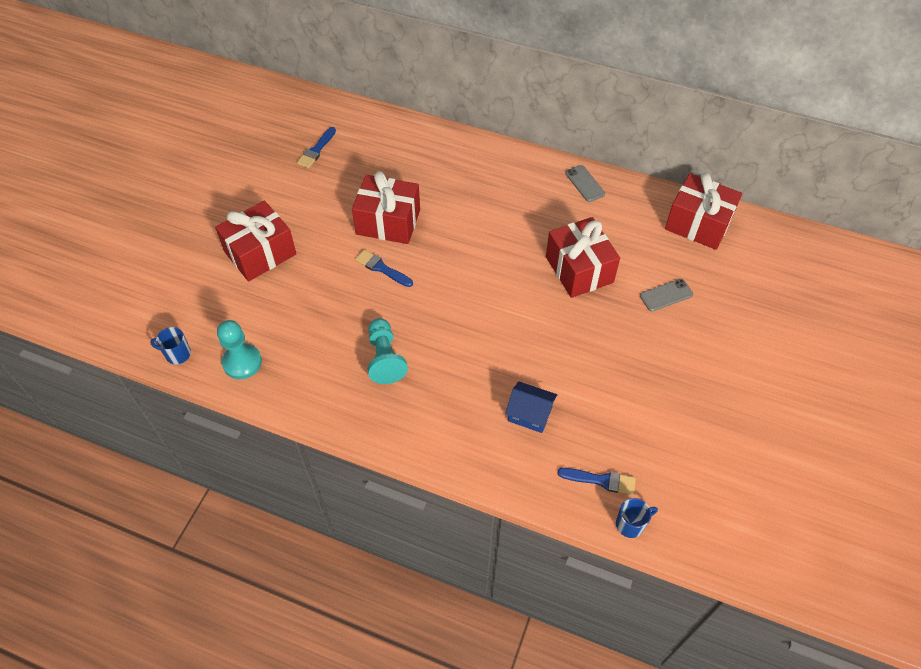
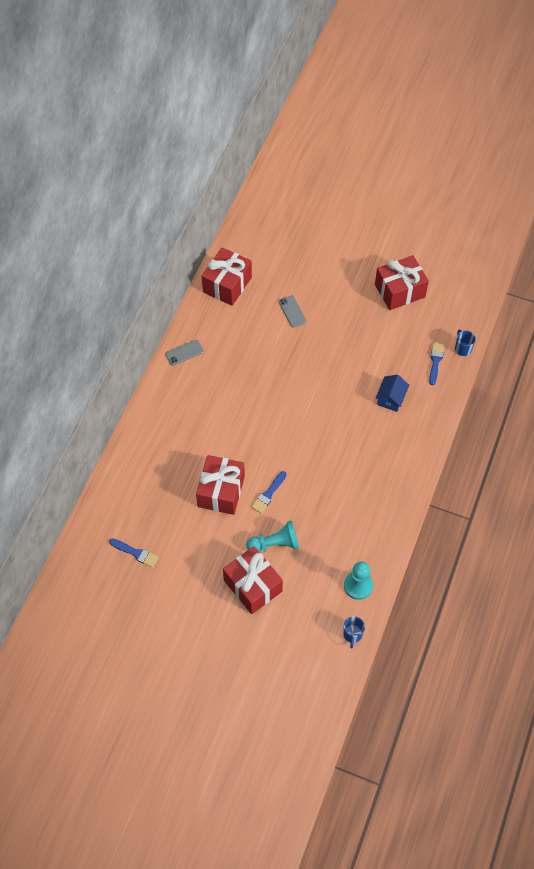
camera: 90 degrees left, 5 degrees up
(385, 358) = (350, 488): turquoise pawn -> turquoise pawn (275, 544)
(579, 269) = (269, 362): red gift -> red gift (399, 291)

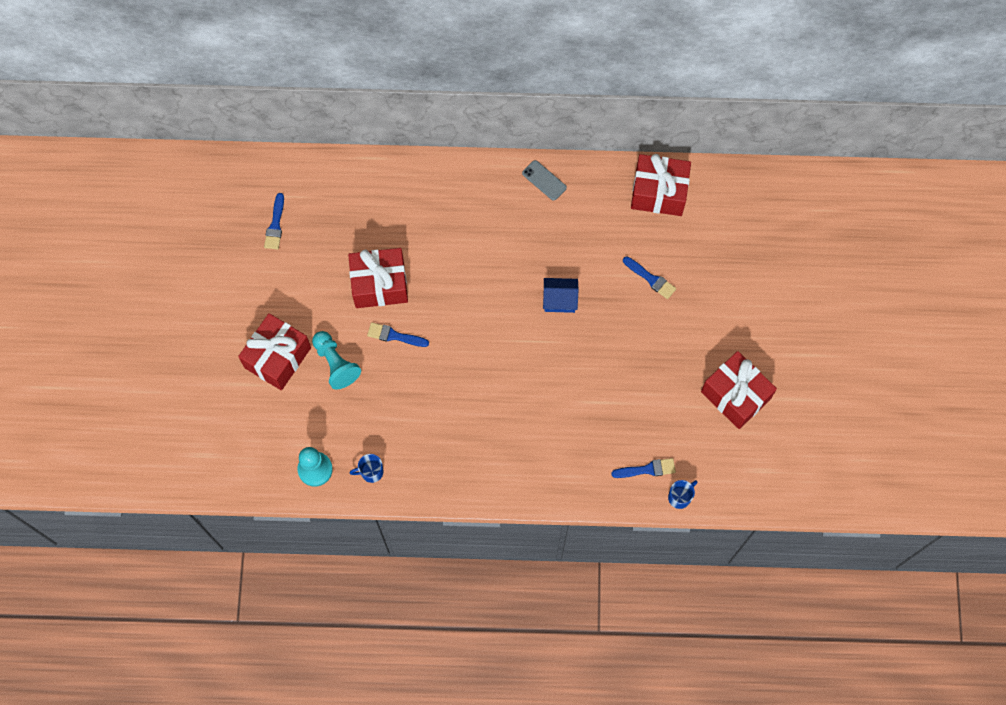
camera: 70 degrees right, 10 degrees up
(292, 311) = (651, 279): grey phone -> blue brush
(352, 634) = (255, 481): blue mug -> blue mug (371, 472)
(391, 398) = (573, 432): blue house -> blue house (559, 300)

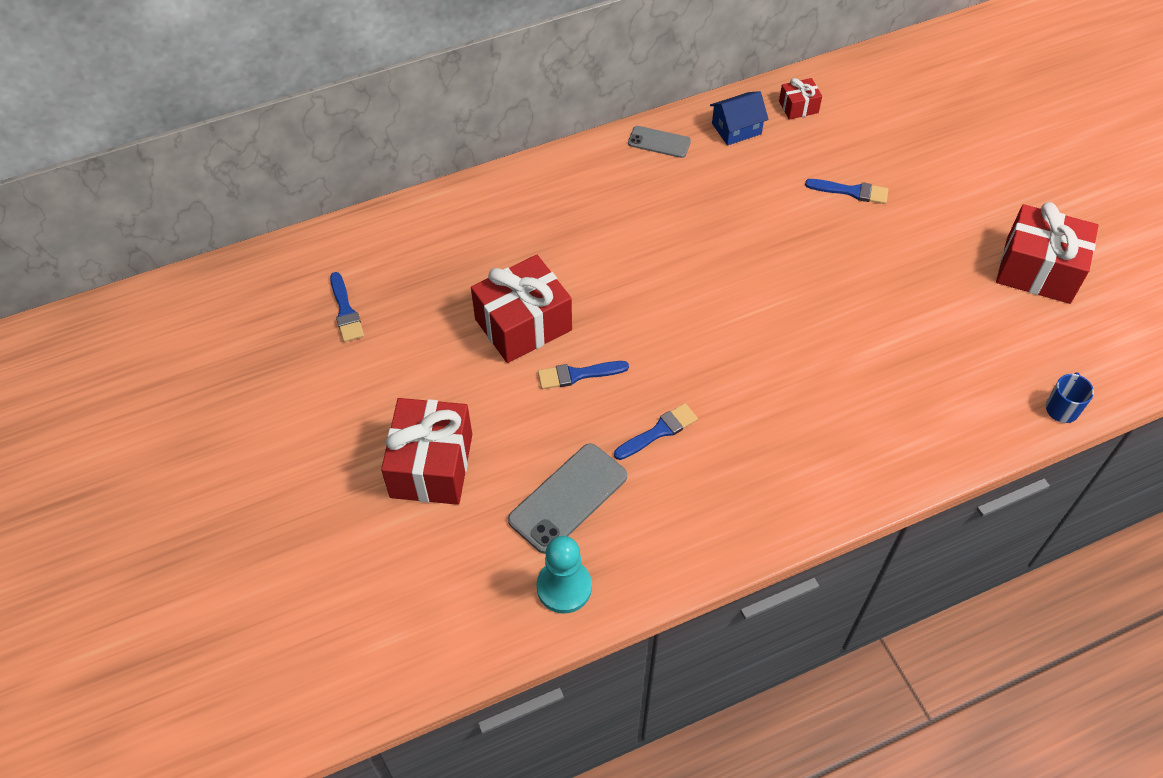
camera: 25 degrees left, 15 degrees down
(335, 363) = (517, 440): turquoise pawn -> none
(346, 415) = (568, 498): none -> grey phone
(371, 472) = (645, 555): blue mug -> none
(559, 300) = (760, 253): blue house -> blue house (736, 129)
(647, 469) = (999, 394): blue brush -> blue brush (659, 431)
(658, 193) = (798, 107): red gift -> red gift, size x0.48

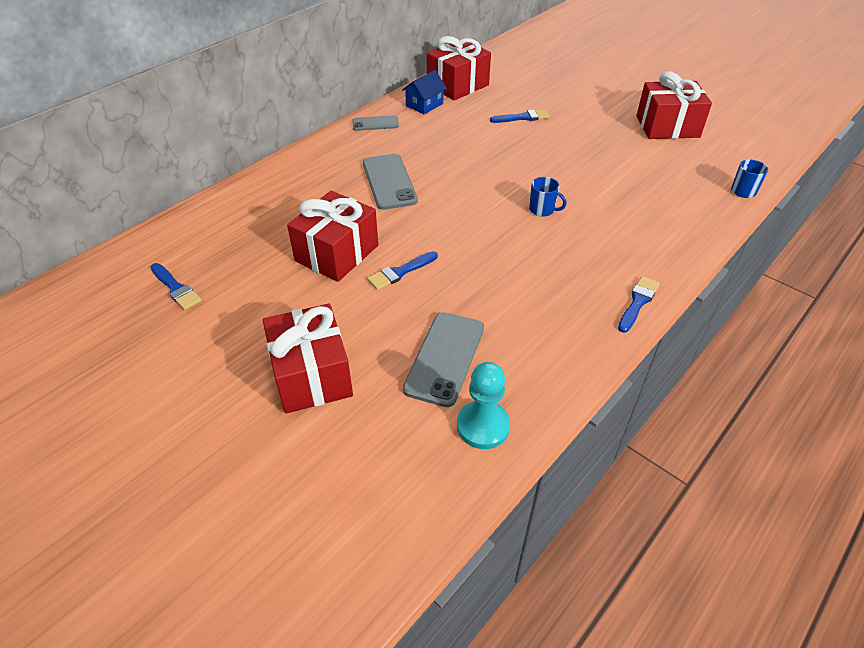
camera: 25 degrees left, 10 degrees down
(629, 242) = (389, 182): none -> grey phone
(659, 431) = (487, 288): blue brush -> blue brush (638, 302)
(785, 347) = (542, 210): none -> blue mug
(798, 107) = (458, 85): red gift -> red gift, size x2.07

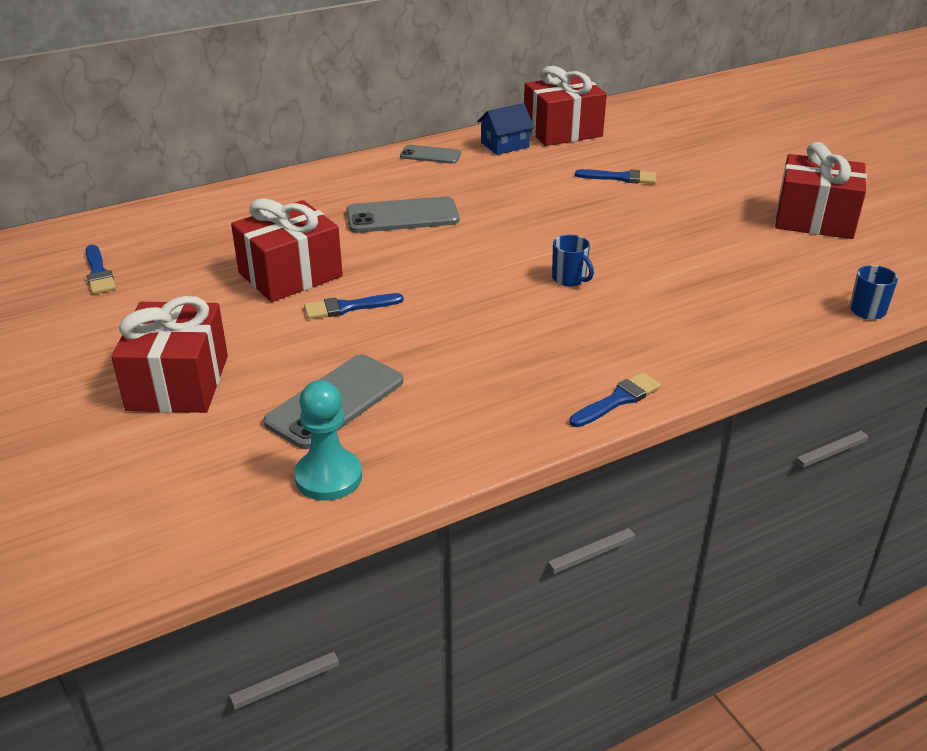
camera: 20 degrees right, 10 degrees down
(389, 182) = (402, 216): grey phone -> grey phone turned 75 degrees clockwise

